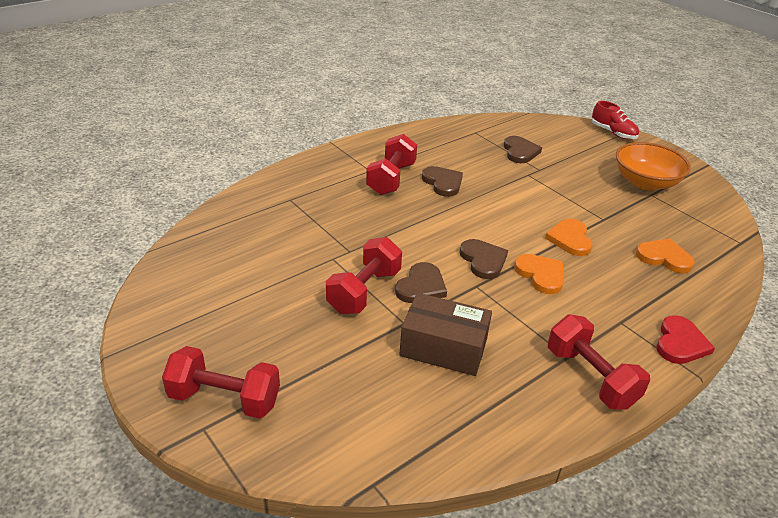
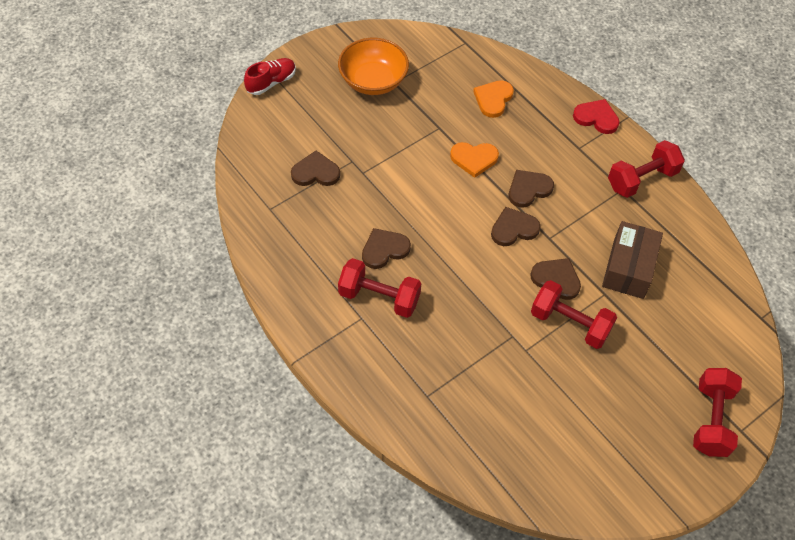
camera: 90 degrees left, 20 degrees up
(541, 275) = (528, 189): orange heart -> brown heart

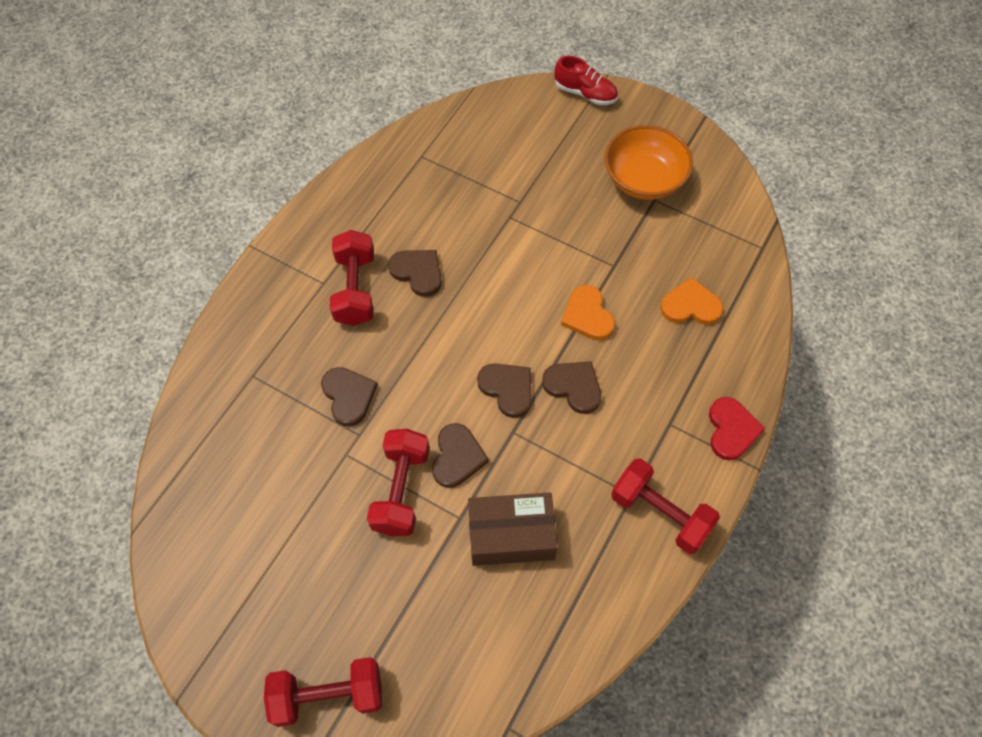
camera: 70 degrees right, 5 degrees up
(315, 172) = (487, 175): brown heart -> brown heart (348, 396)

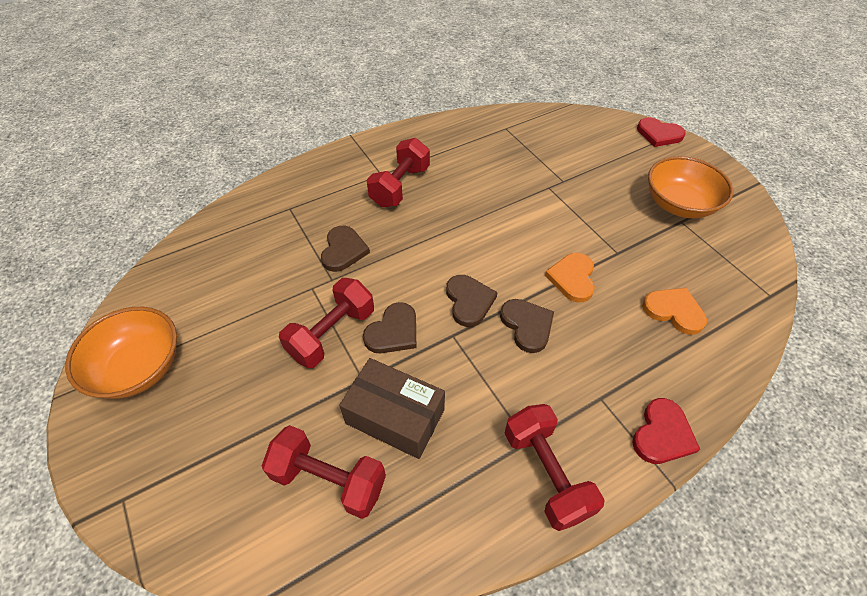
camera: 30 degrees right, 10 degrees down
(238, 625) = (139, 367): none -> orange bowl
(328, 695) = (153, 463): red dumbbell -> red dumbbell (329, 479)
(418, 272) = (453, 194): brown heart -> none
(585, 93) = (659, 134): red shoe -> red heart

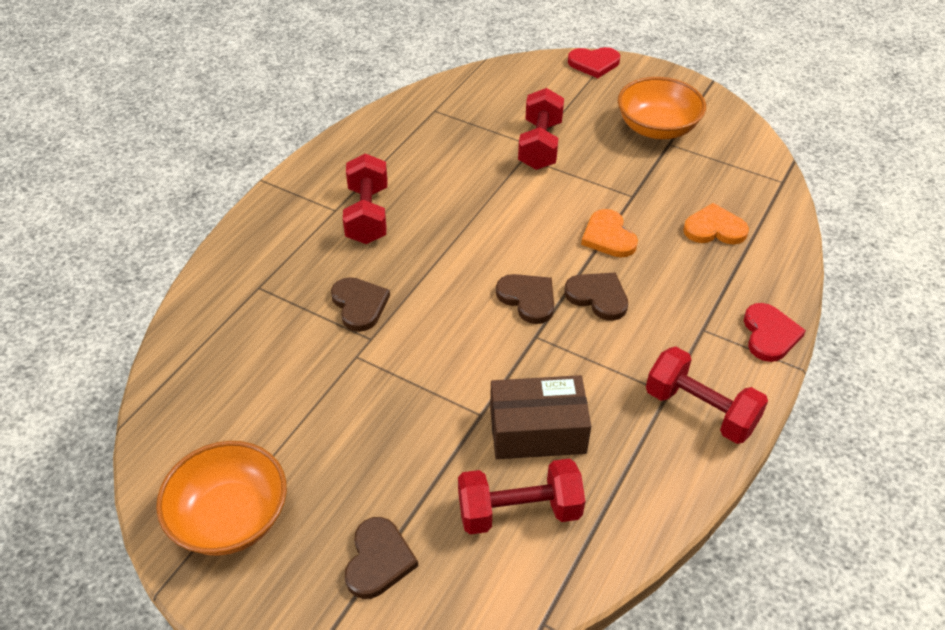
camera: 30 degrees left, 5 degrees down
(332, 334) = (415, 389): red dumbbell -> red dumbbell (540, 145)
(393, 331) = (476, 359): brown heart -> brown heart (378, 560)

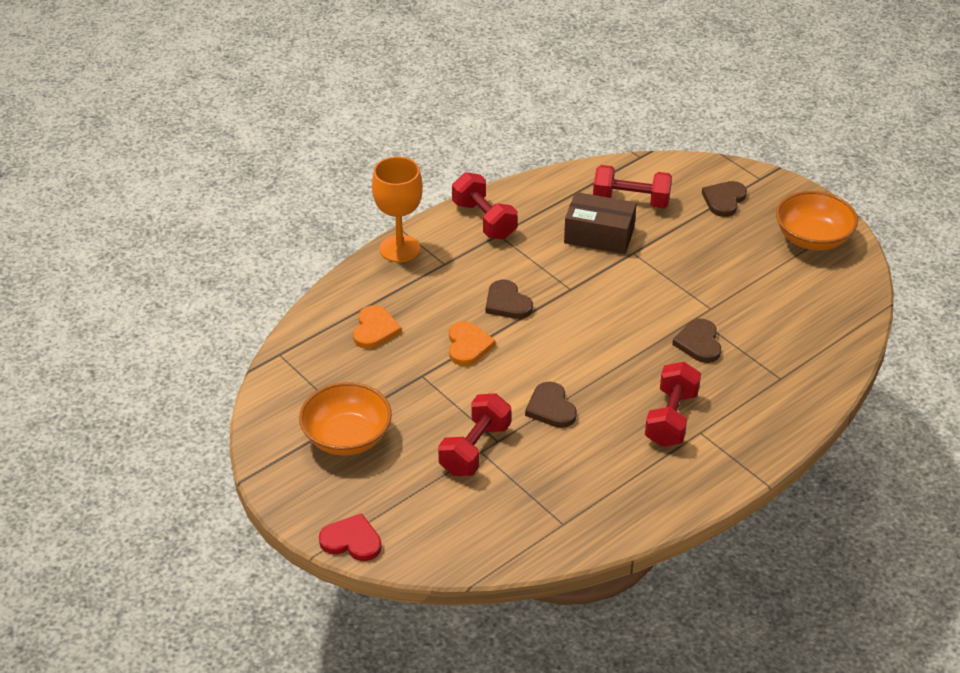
camera: 160 degrees left, 5 degrees down
(528, 299) = (562, 315): brown heart -> brown heart (551, 408)
(714, 228) = (375, 329): orange heart -> orange heart turned 105 degrees counterclockwise
(769, 334) = (400, 249): red heart -> orange goblet

